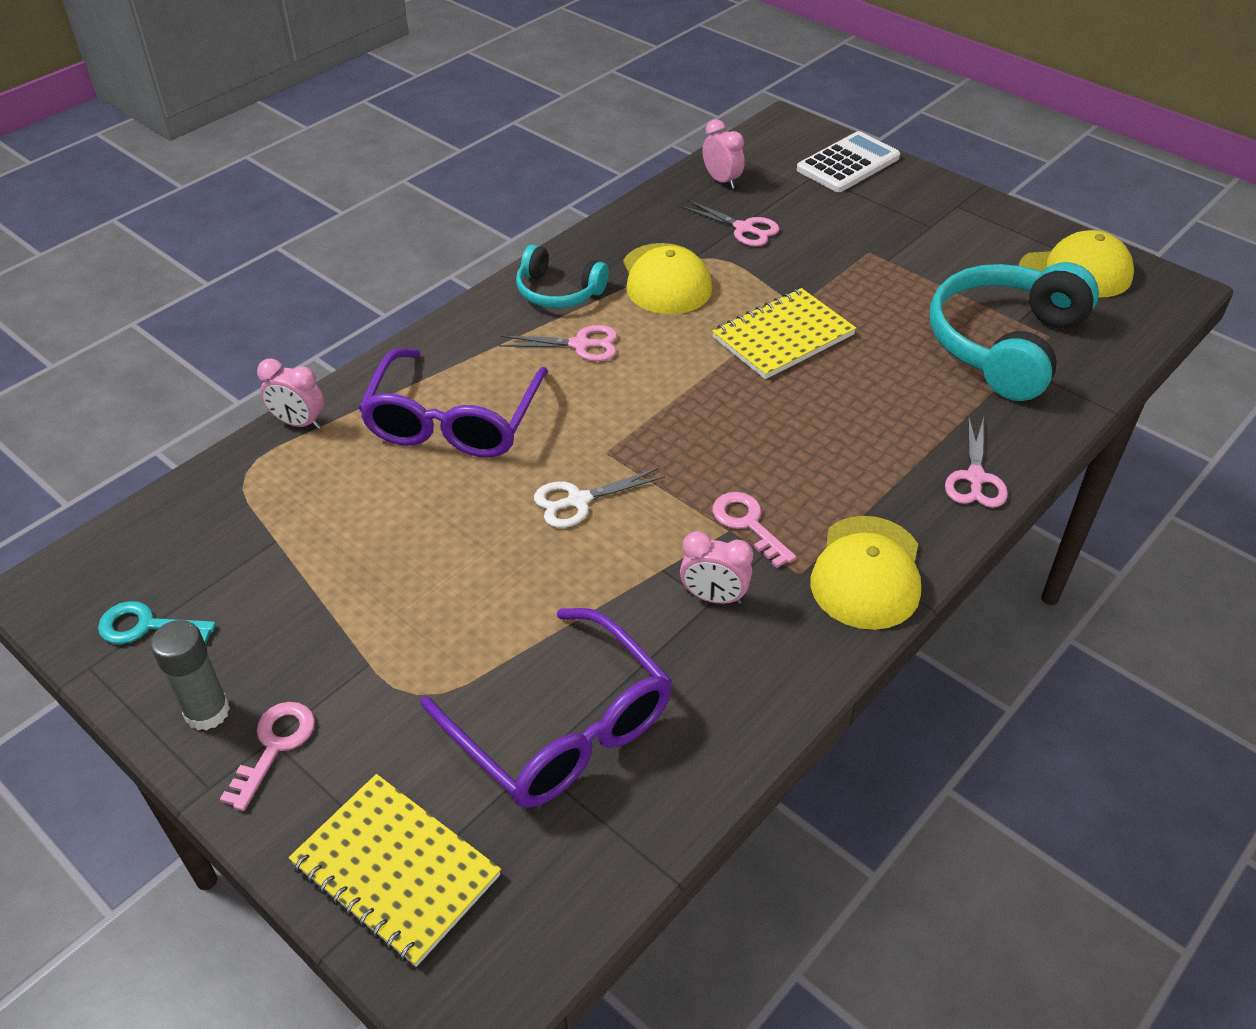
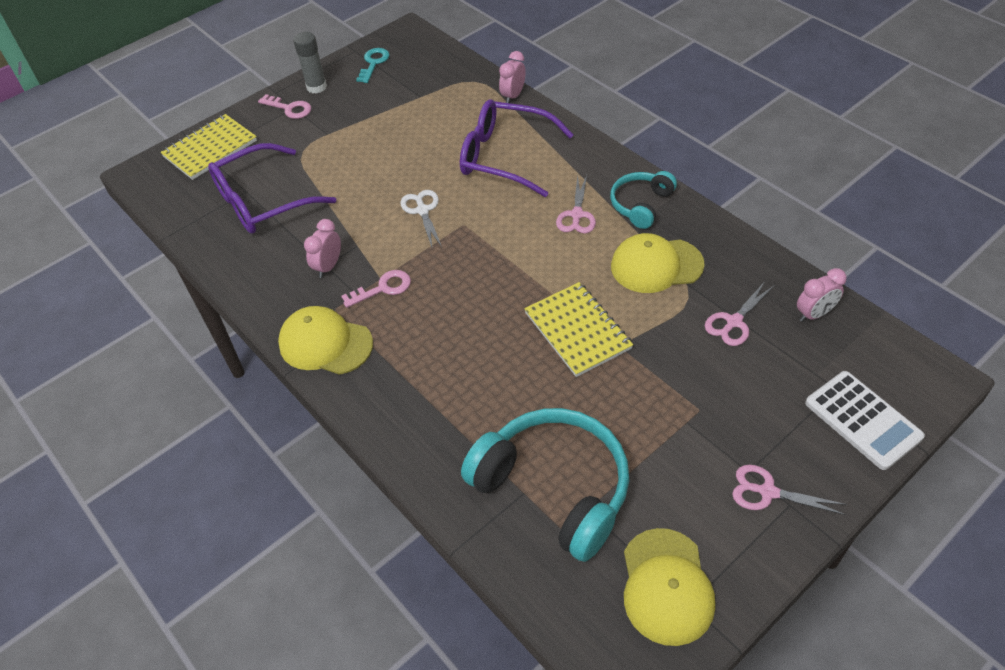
camera: 100 degrees right, 5 degrees up
(975, 478) = (396, 425): pink scissors -> pink scissors (767, 492)

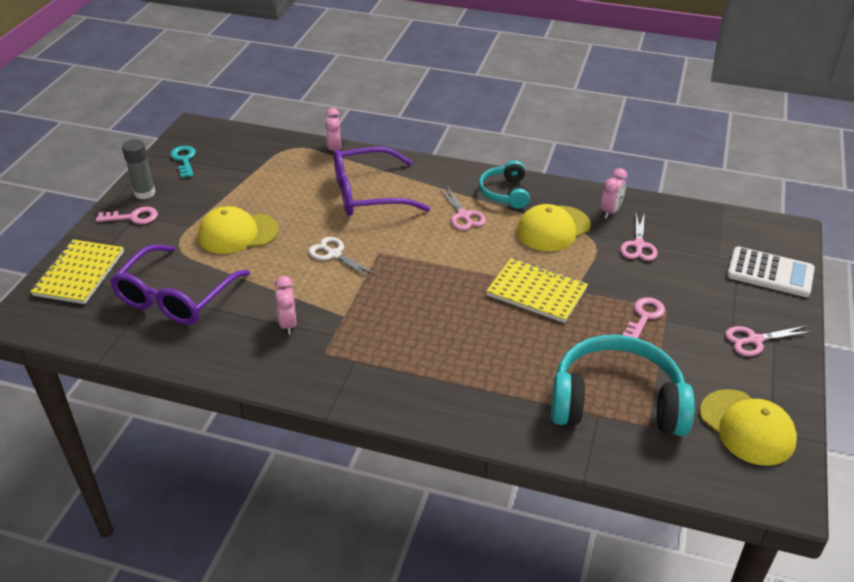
camera: 35 degrees left, 10 degrees down
(325, 343) = (340, 381): yellow cap -> yellow cap (238, 233)
(383, 288) = (353, 322): pink key -> pink key (644, 317)
(814, 314) = (684, 221): pink clock -> pink clock (610, 211)

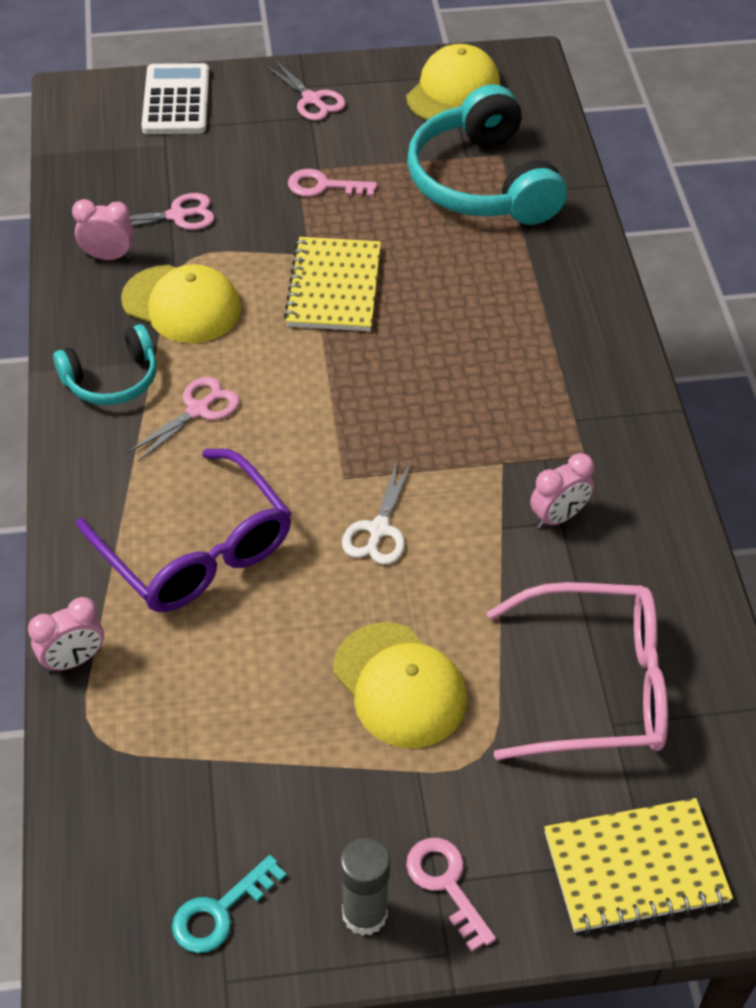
camera: 115 degrees left, 10 degrees up
(176, 297) = (595, 686): purple glasses -> pink glasses

